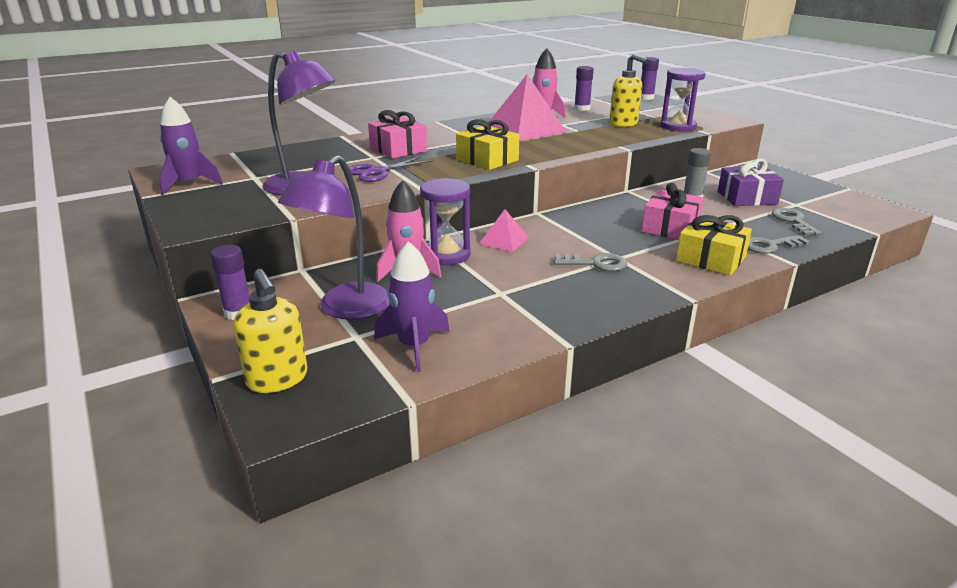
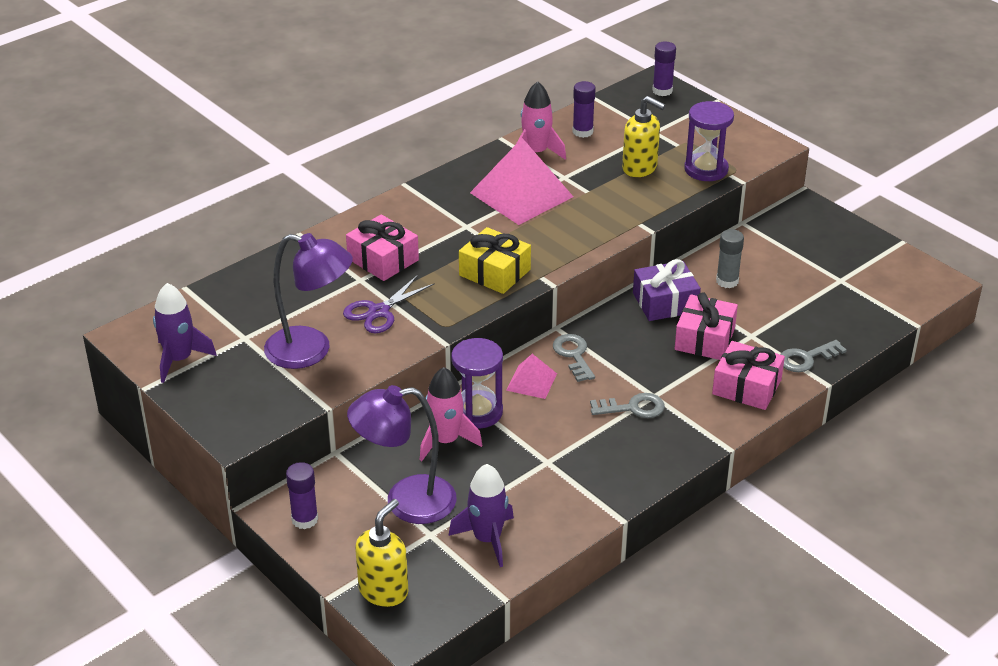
camera: 10 degrees left, 10 degrees up
(277, 379) = (384, 590): yellow soap dispenser -> yellow soap dispenser turned 105 degrees counterclockwise
(345, 309) = (406, 502): purple lamp -> purple lamp turned 60 degrees clockwise
(710, 259) = (746, 387): yellow gift -> pink gift
(747, 198) = (788, 273): purple gift -> purple gift (665, 302)
(793, 221) = (834, 312): grey key -> grey key (573, 355)

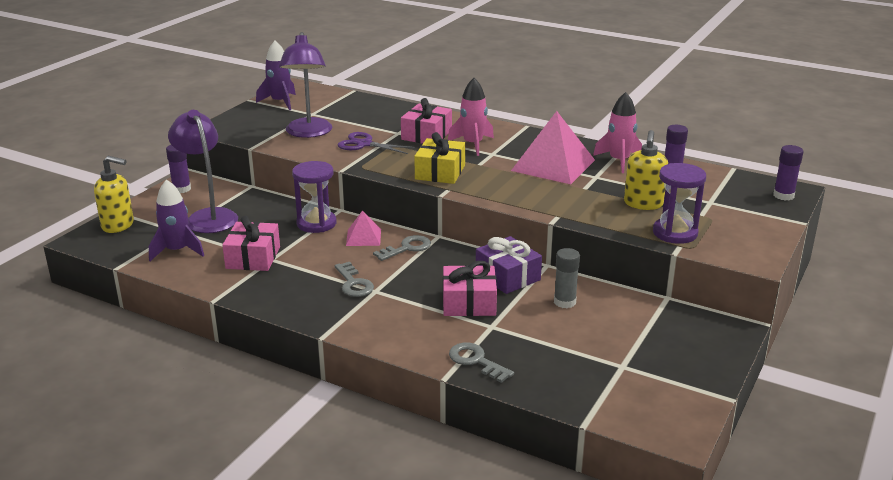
camera: 70 degrees right, 10 degrees down
(445, 441) = (278, 218): pink rocket -> pink rocket (473, 144)
(746, 387) = (412, 334): pink gift -> pink gift (253, 258)

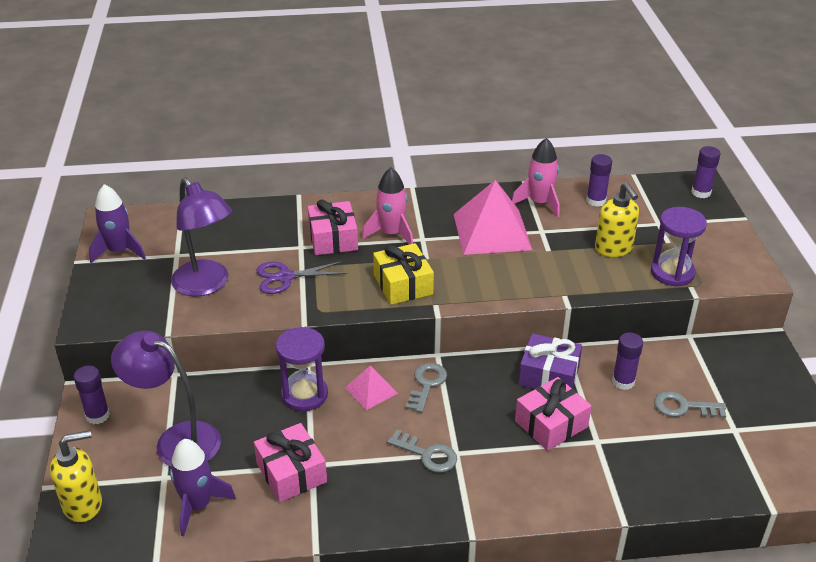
camera: 35 degrees left, 10 degrees up
(476, 361) = (628, 488): grey key -> grey key (683, 407)
(564, 302) = (623, 381): grey glue stick -> purple glue stick

